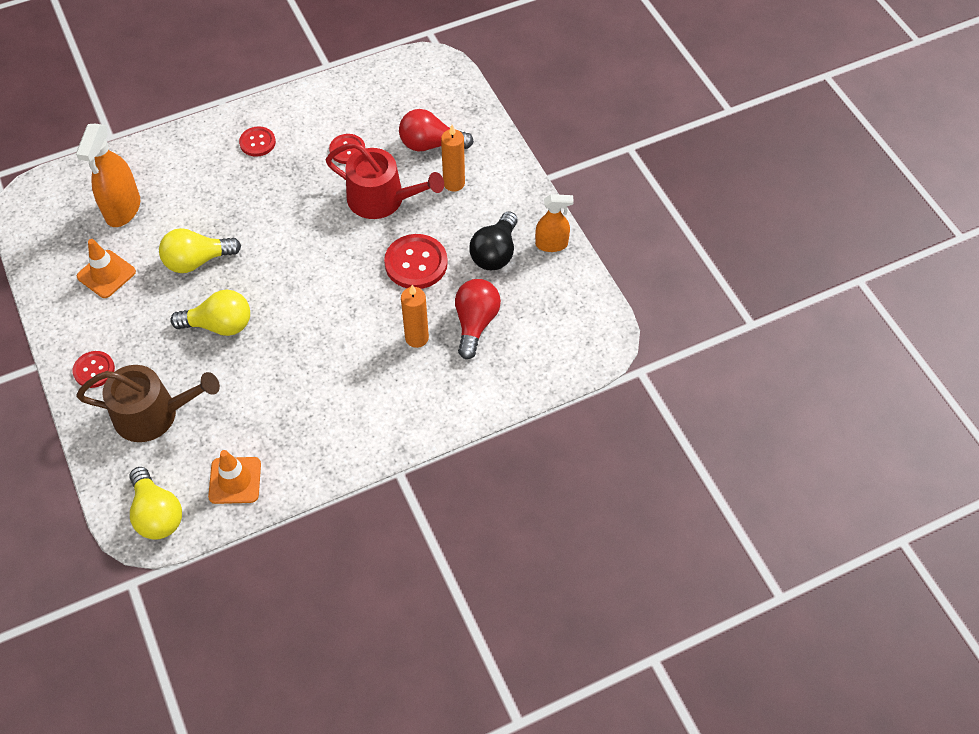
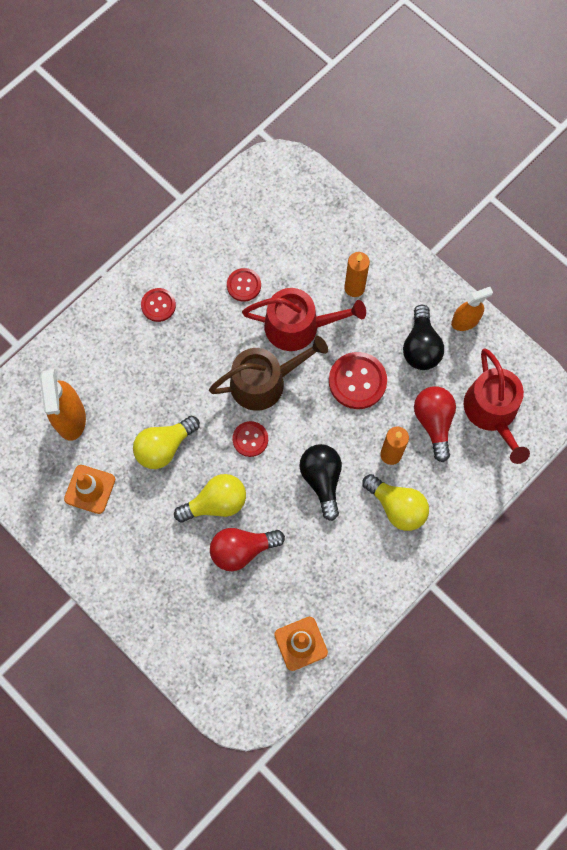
camera: 20 degrees left, 15 degrees up
(94, 370) = (128, 586): red button -> red button (250, 439)
(153, 414) = (201, 608): brown watering can -> brown watering can (264, 382)
(157, 514) = (251, 697): yellow light bulb -> yellow light bulb (397, 507)
(335, 338) = (322, 480): none -> black light bulb
(430, 144) = (316, 254): red light bulb -> red light bulb (242, 550)
(541, 333) = (492, 412): none -> red watering can

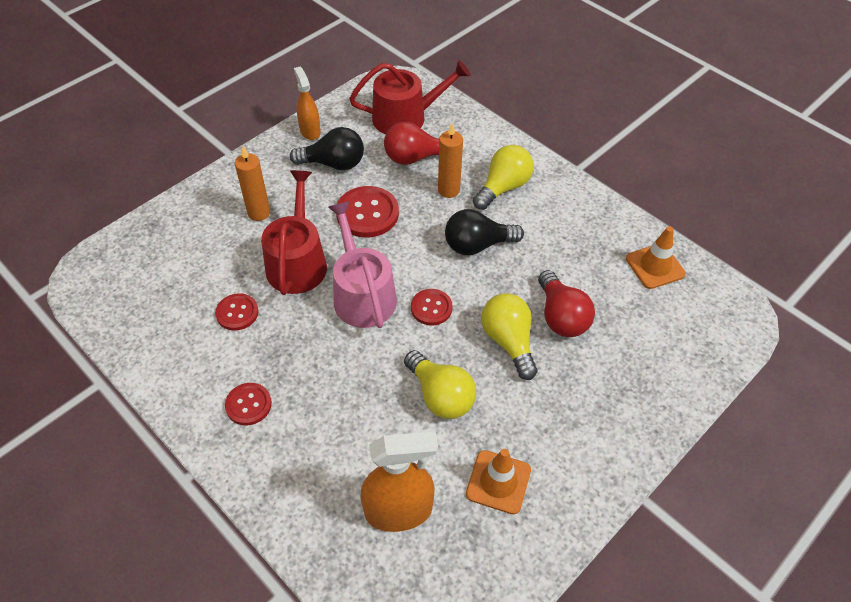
camera: 90 degrees left, 20 degrees down
(264, 382) = (362, 294): brown watering can -> pink watering can

